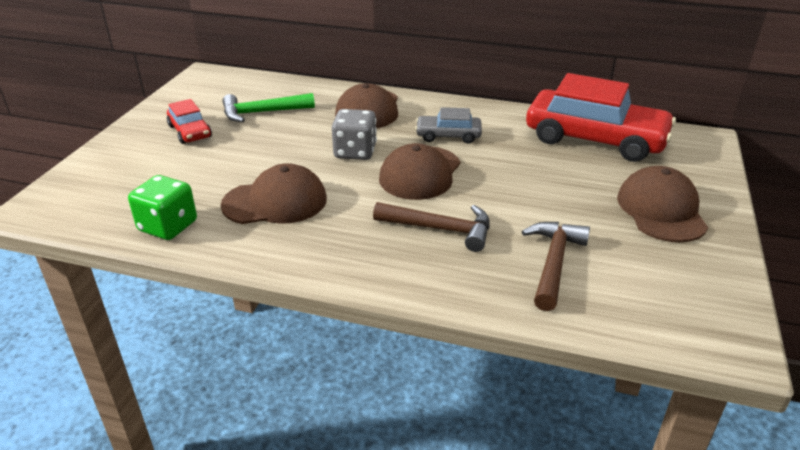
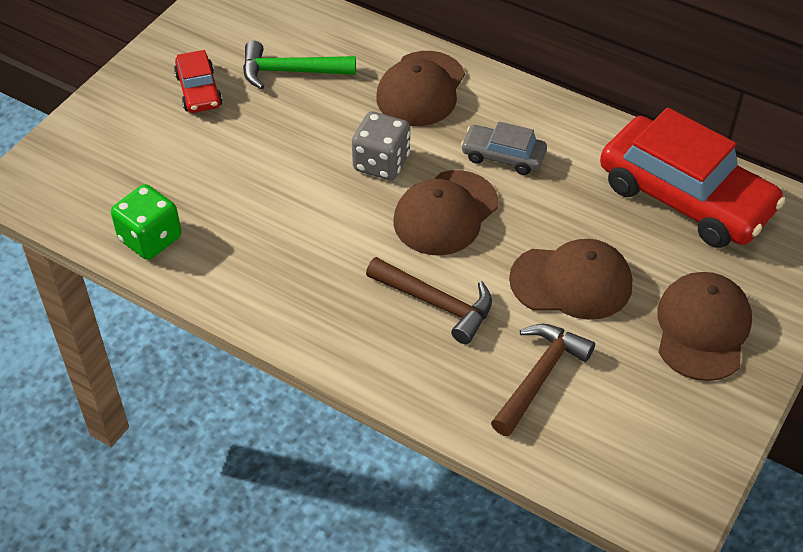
camera: 15 degrees right, 15 degrees up
(275, 202) = (269, 226): brown cap -> brown cap (571, 282)

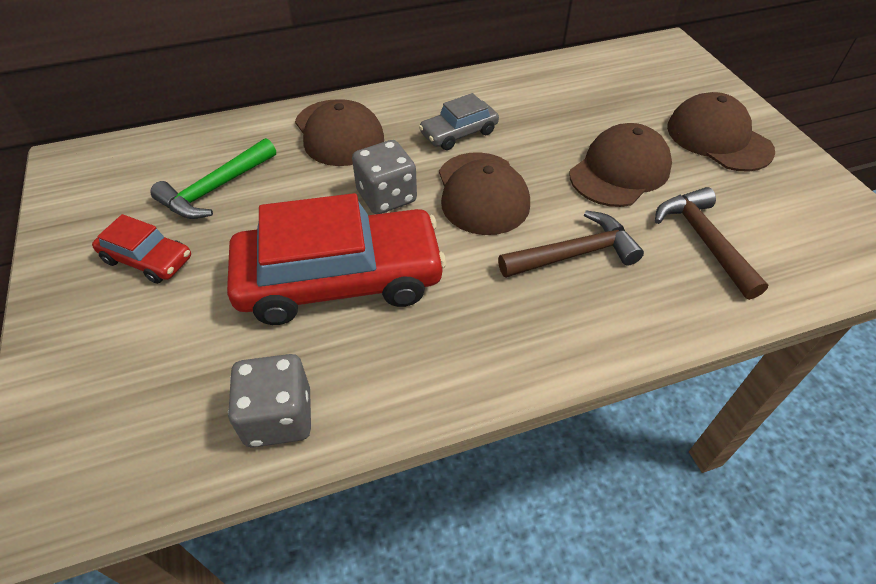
camera: 50 degrees left, 0 degrees up
(150, 239) = (279, 417): green dice -> grey dice
(685, 197) = (590, 81): red car -> red car (340, 280)

